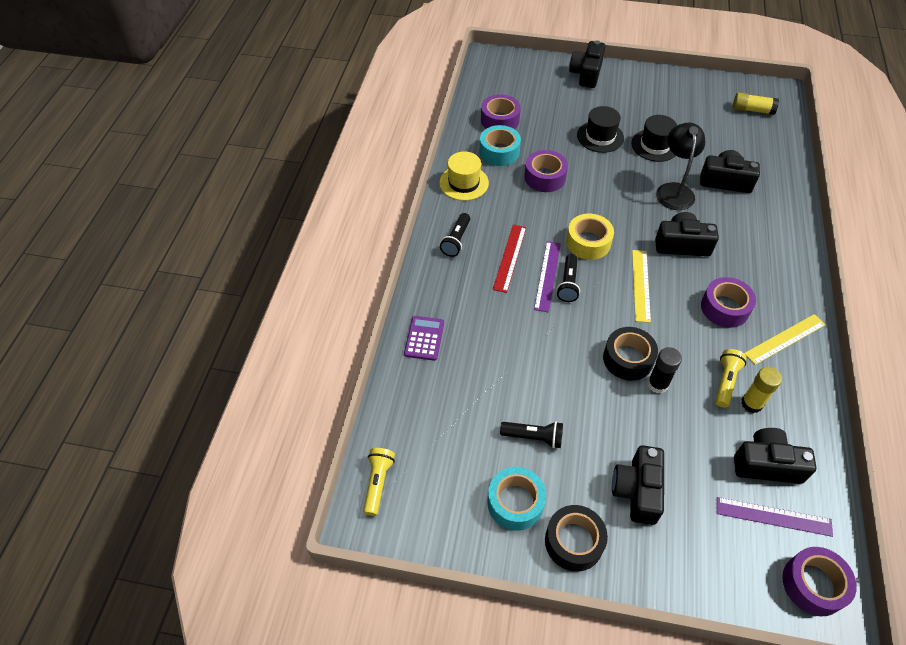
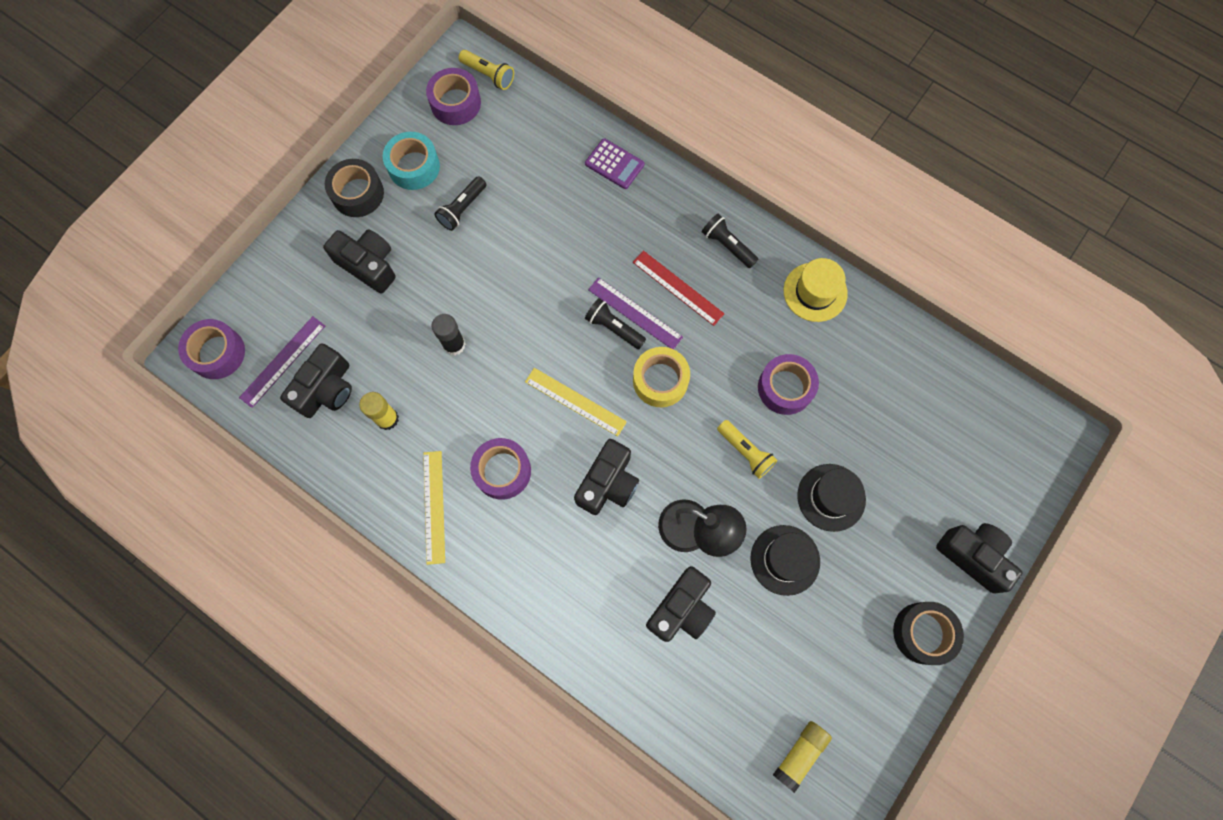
camera: 115 degrees right, 20 degrees up
(499, 152) = (853, 357): turquoise tape -> none
(500, 120) = (914, 386): purple tape -> purple tape (455, 103)
(628, 359) = (495, 334): black tape -> black tape (923, 633)
(725, 381) = (422, 410): yellow flashlight -> yellow flashlight (745, 452)

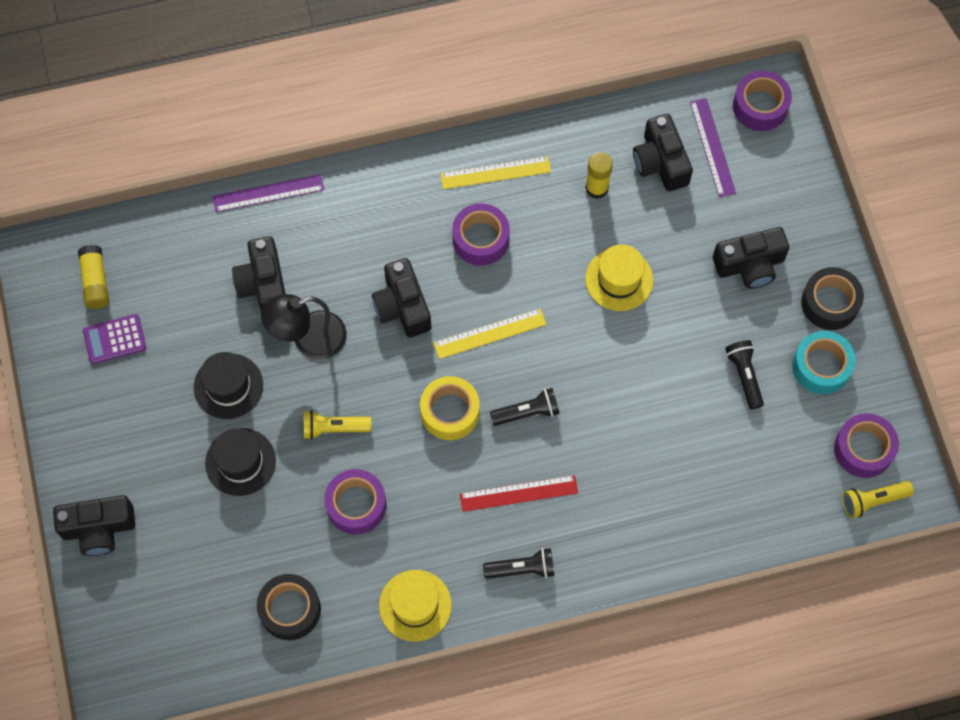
camera: 130 degrees right, 5 degrees down
(434, 506) = (495, 173): yellow ruler -> yellow ruler turned 45 degrees counterclockwise
(454, 345) = (619, 279): black glue stick -> yellow hat
(614, 164) = (684, 538): purple calculator -> purple calculator (114, 339)
(635, 313) = (525, 439): purple ruler -> purple ruler (268, 193)
(923, 633) = (85, 438): black tape -> black tape (290, 609)

